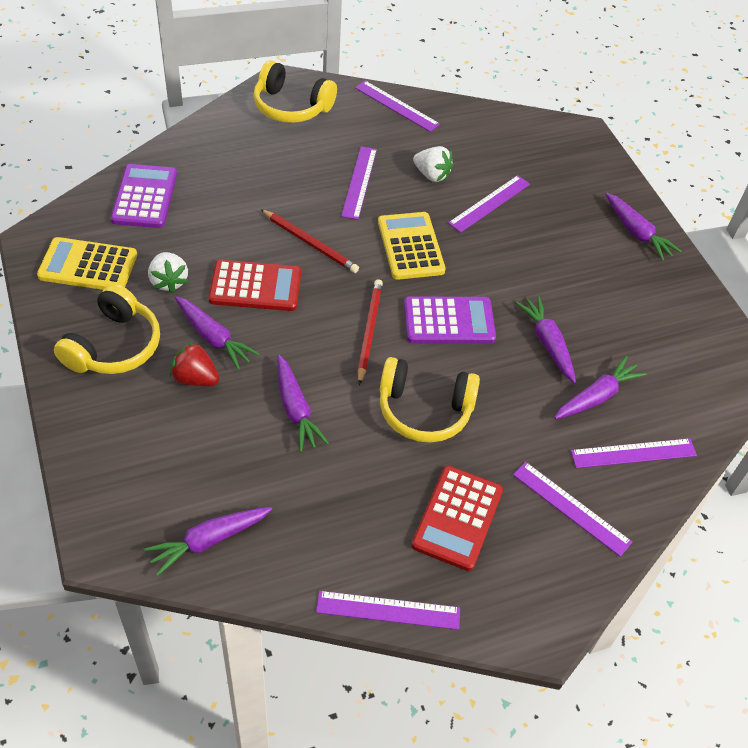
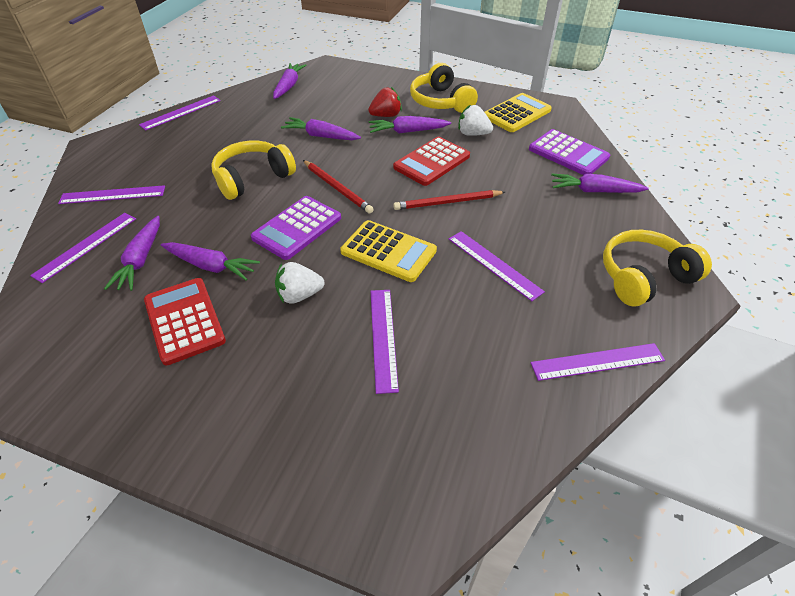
camera: 135 degrees right, 5 degrees down
(432, 175) = (461, 320): white strawberry -> white strawberry (299, 295)
(457, 518) = (180, 153): red calculator -> red calculator (184, 320)
(637, 232) = (214, 439): purple carrot -> purple carrot (594, 191)

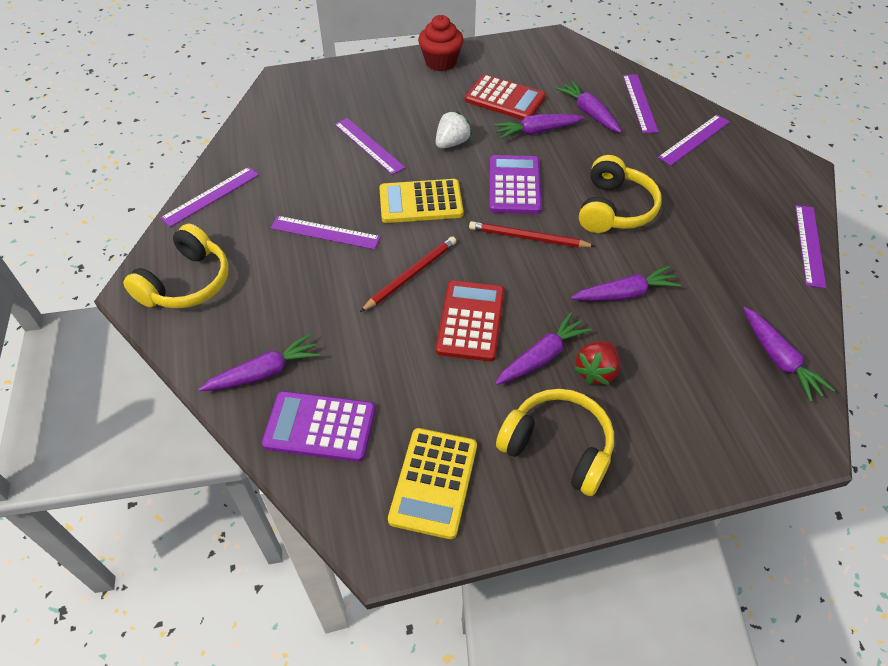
camera: 145 degrees right, 5 degrees up
(173, 428) = (441, 62): none -> red cupcake
(473, 134) = (461, 398): white strawberry -> none

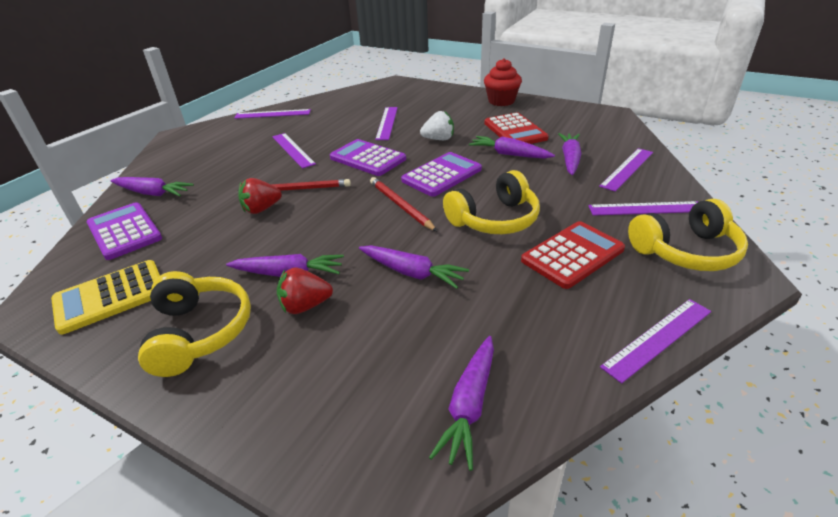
camera: 45 degrees right, 15 degrees down
(186, 283) = (198, 142): yellow headphones -> yellow headphones (685, 251)
(414, 316) = (261, 209): none -> red strawberry
(421, 202) = (367, 158): yellow calculator -> purple calculator
(470, 321) = (285, 229): red calculator -> red calculator (572, 255)

